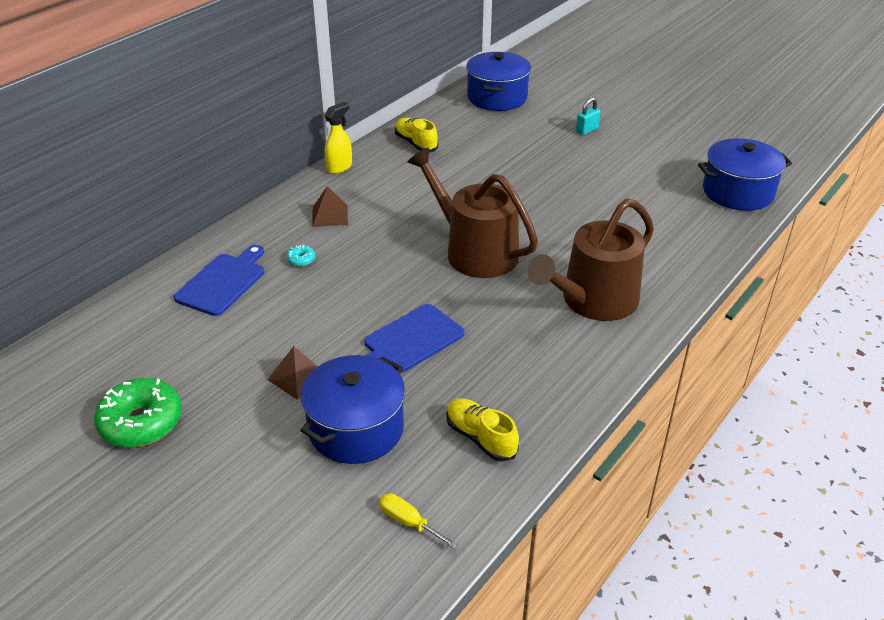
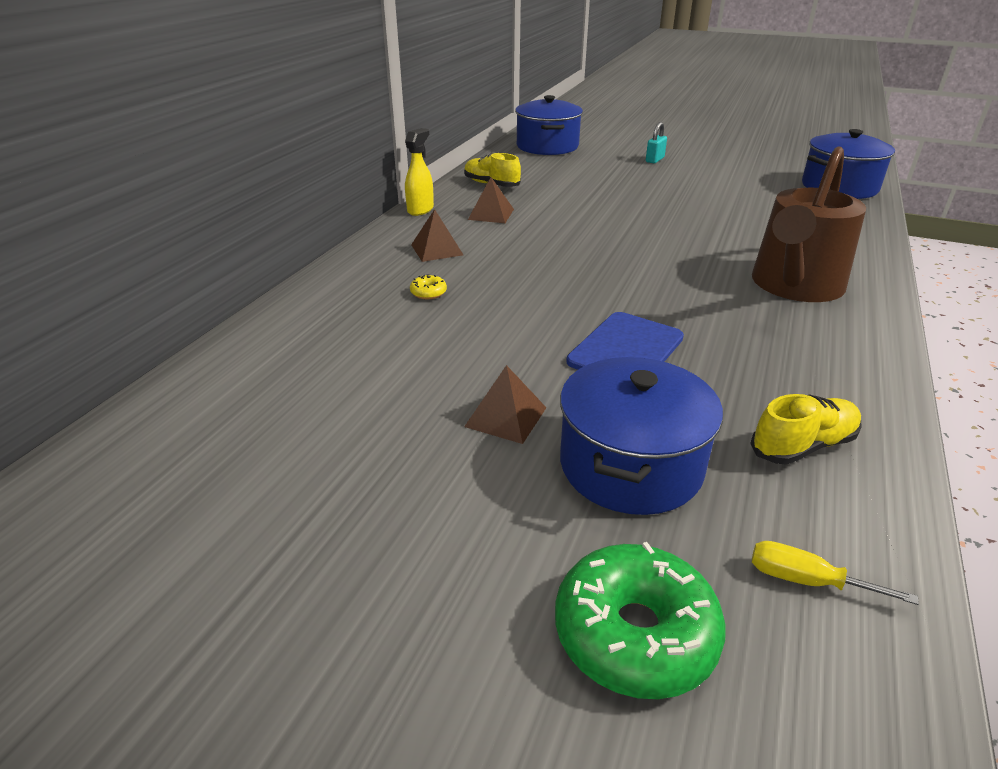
camera: 15 degrees left, 5 degrees down
(141, 422) = (298, 518): green donut -> green donut (635, 634)
(223, 282) = (339, 327): blue cutting board -> none
(301, 260) = (428, 293): turquoise donut -> yellow donut
(395, 181) = (491, 214): none -> brown pyramid
(475, 251) = (627, 260): brown watering can -> none
(480, 438) = (803, 445): yellow shoe -> yellow shoe turned 120 degrees clockwise

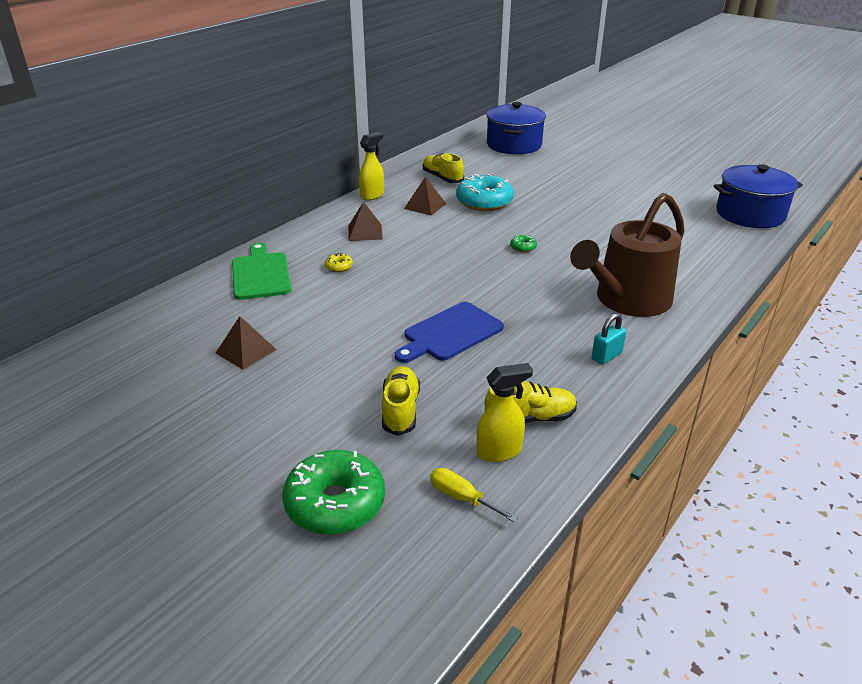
camera: 15 degrees right, 0 degrees up
(328, 314) = (261, 274): none -> green cutting board
(506, 417) = (339, 365): brown pyramid -> brown pyramid (246, 351)
(556, 204) = (484, 202): none -> turquoise donut
(630, 465) = (400, 410): blue pot -> yellow shoe
(635, 245) = (523, 247): none -> green donut
(654, 160) = (600, 168): turquoise padlock -> turquoise padlock (606, 356)
(801, 499) = (499, 451): none -> yellow spray bottle

